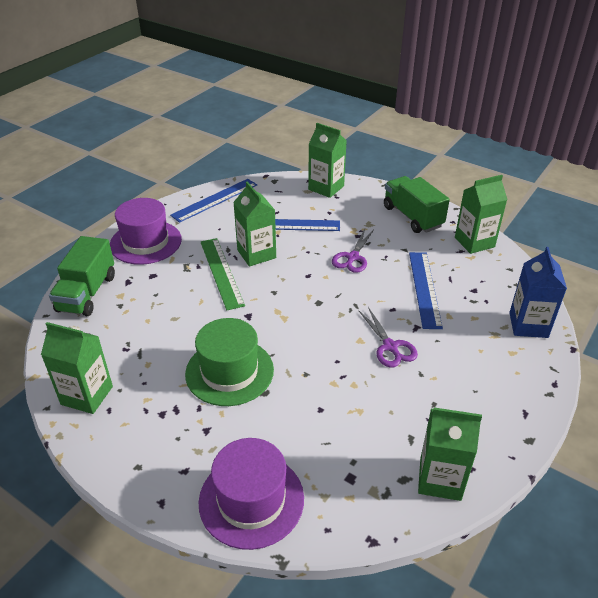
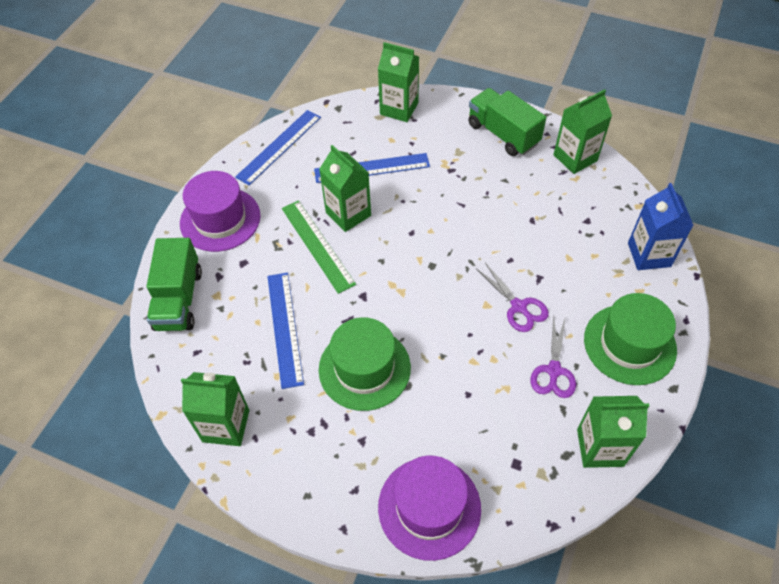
camera: 10 degrees left, 15 degrees up
(352, 257) = (452, 200): purple scissors -> purple scissors (553, 370)
(425, 288) = (537, 228): blue ruler -> blue ruler (285, 328)
(492, 394) = (629, 344): none -> green hat

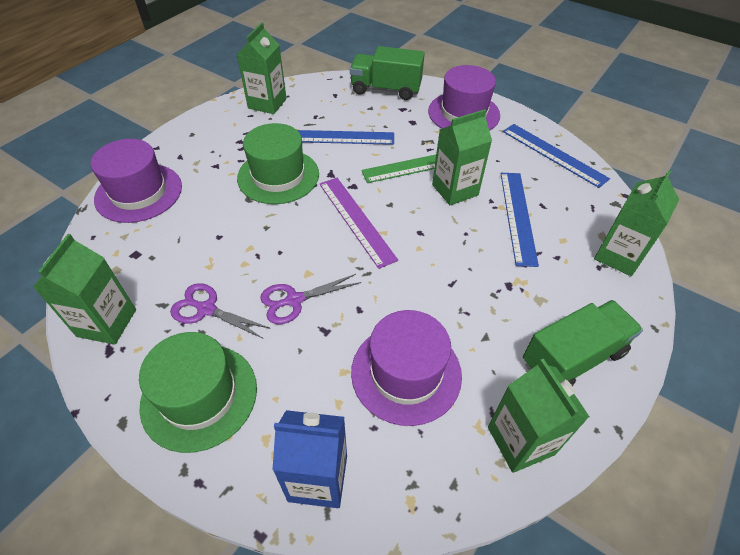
camera: 100 degrees right, 5 degrees down
(411, 283) = (356, 220): none -> purple ruler
(554, 221) = (406, 373): none -> purple hat

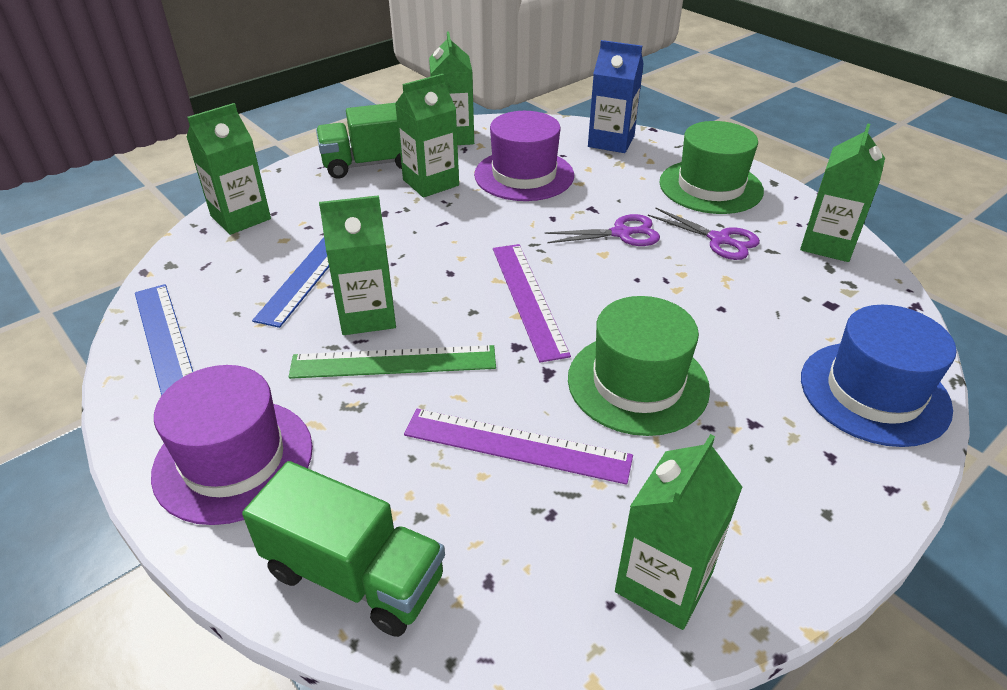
camera: 165 degrees left, 10 degrees down
(139, 192) = (874, 392): purple hat -> blue hat
(337, 137) = (517, 445): blue ruler -> purple ruler
(494, 338) = (431, 183): none -> green carton

